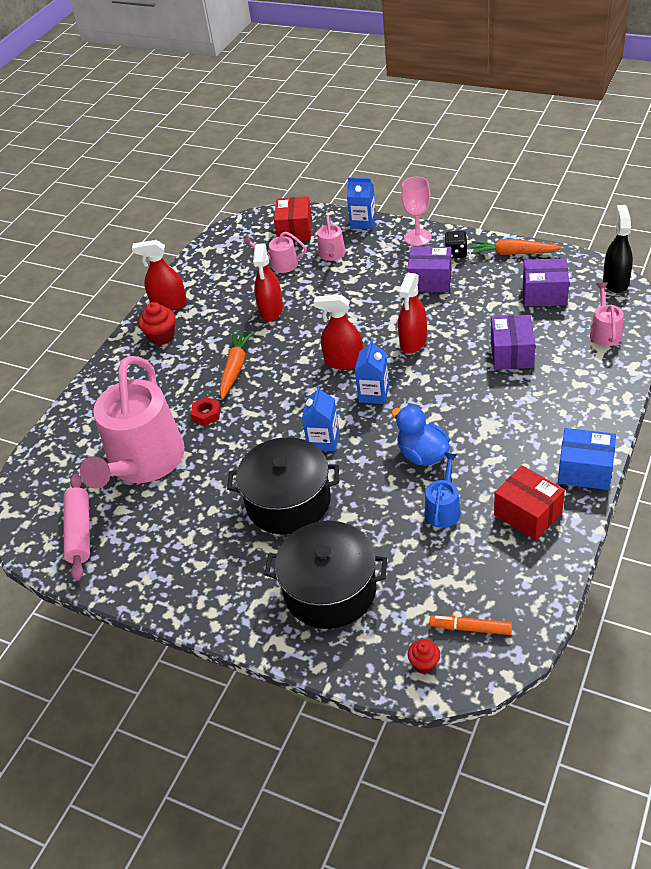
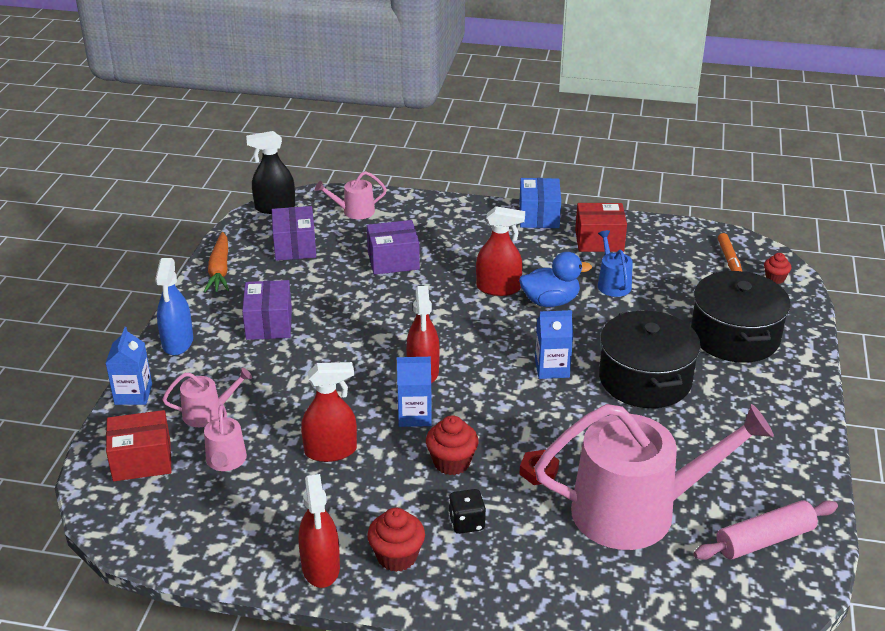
camera: 110 degrees left, 10 degrees down
(235, 368) = (451, 462): orange carrot -> red cupcake
(374, 394) = (472, 342): blue carton -> blue carton (414, 415)
(413, 341) = (381, 325): red spray bottle -> red spray bottle (498, 288)
(417, 237) = (178, 342): pink goblet -> blue spray bottle
(422, 455) = (550, 301): blue duck -> blue duck turned 135 degrees counterclockwise
(443, 509) = (612, 283): blue watering can -> blue watering can turned 75 degrees clockwise
(456, 253) = (215, 310): black dice -> black dice (466, 523)
(528, 514) = (599, 240): red box -> red box turned 60 degrees clockwise

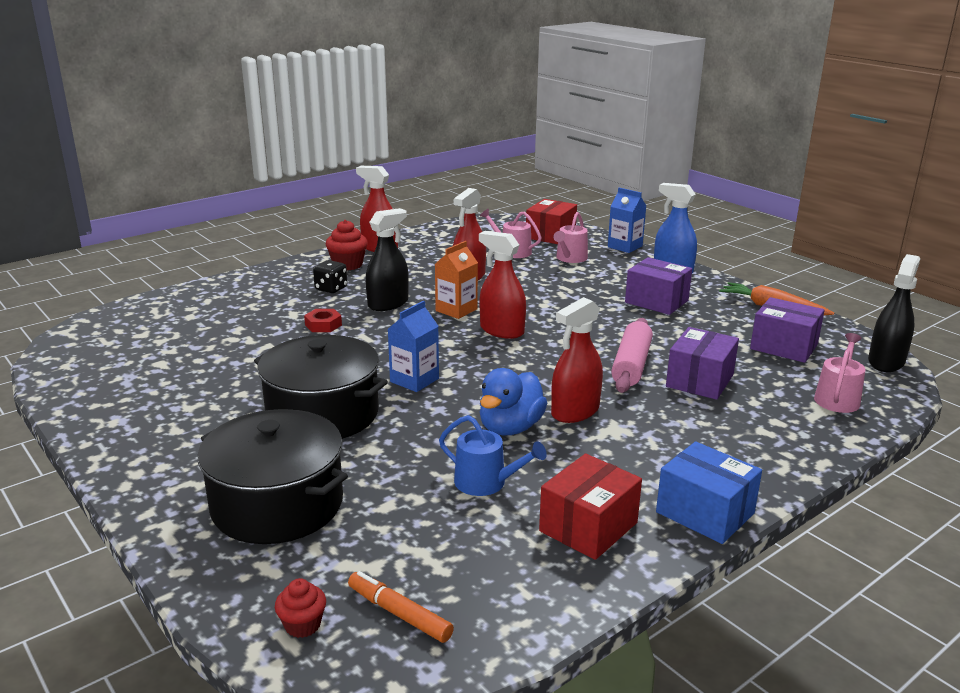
camera: 130 degrees right, 10 degrees down
(414, 415) = (456, 310): blue carton -> orange carton
(451, 462) = (388, 304): red cupcake -> black spray bottle
(636, 510) = (224, 338): pink watering can -> none
(764, 540) = (104, 366): pink rolling pin -> pink rolling pin (631, 365)

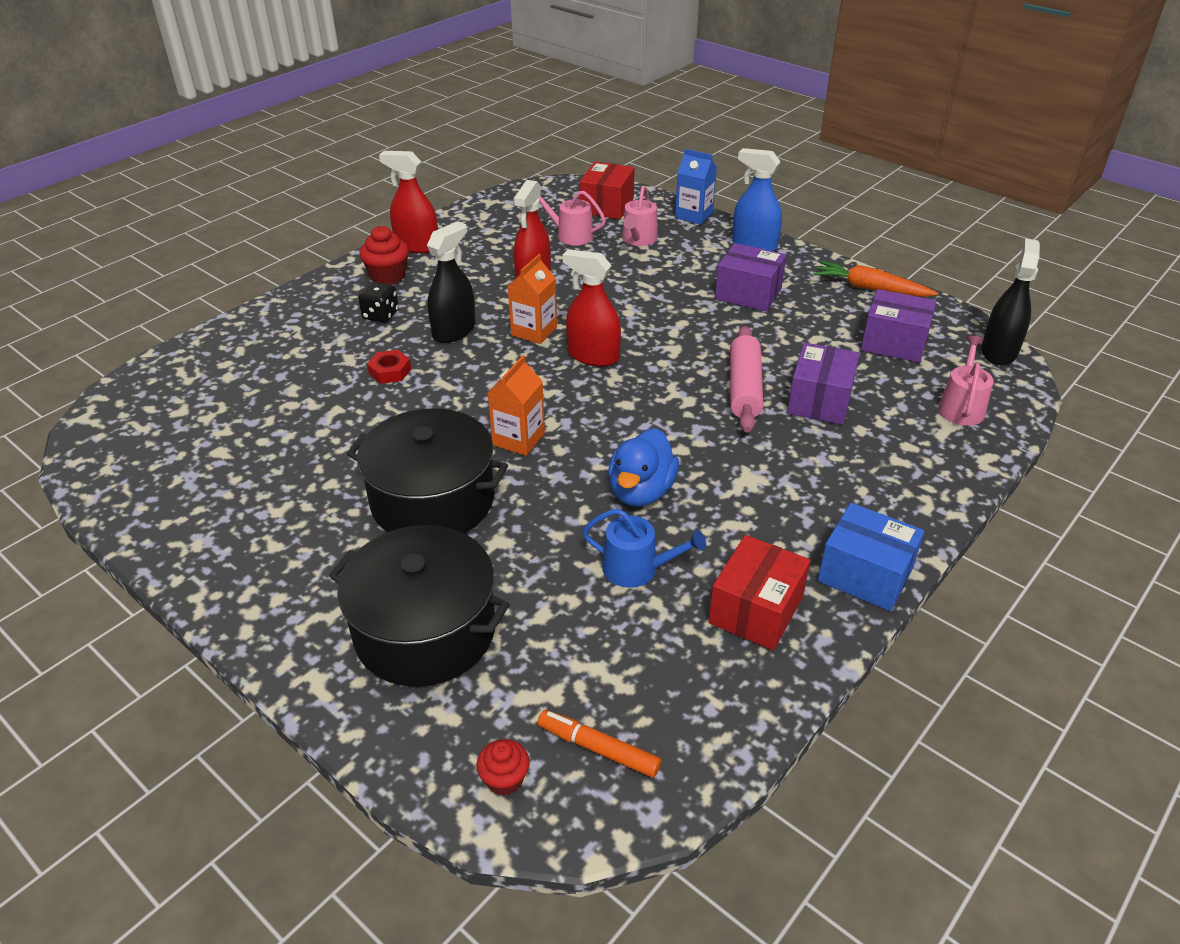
camera: 10 degrees left, 15 degrees up
(414, 380) = (518, 439): blue carton -> orange carton
(575, 411) = (702, 460): red spray bottle -> none

